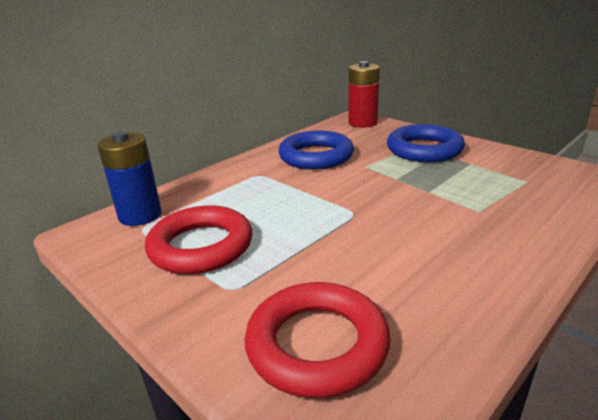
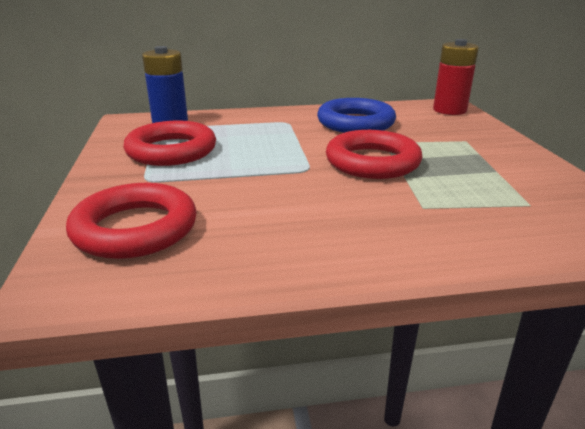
camera: 35 degrees right, 0 degrees up
(387, 187) = (372, 162): none -> red ring
(424, 149) = (468, 146): blue ring -> none

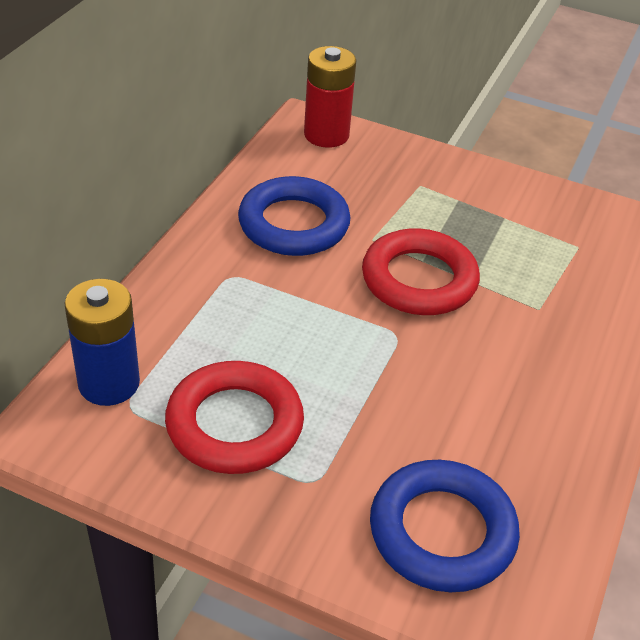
camera: 60 degrees left, 15 degrees up
(135, 229) = (442, 532): red ring -> blue ring

